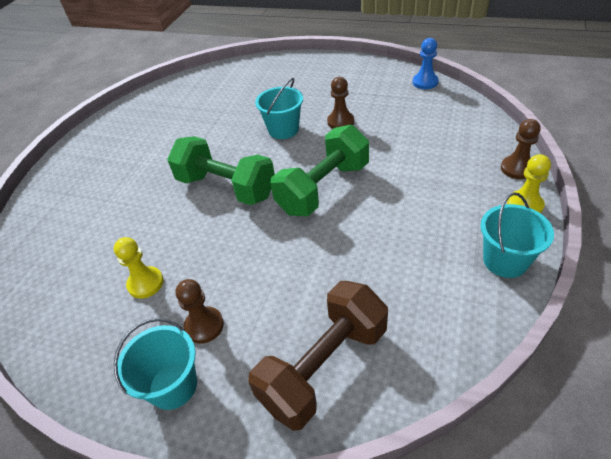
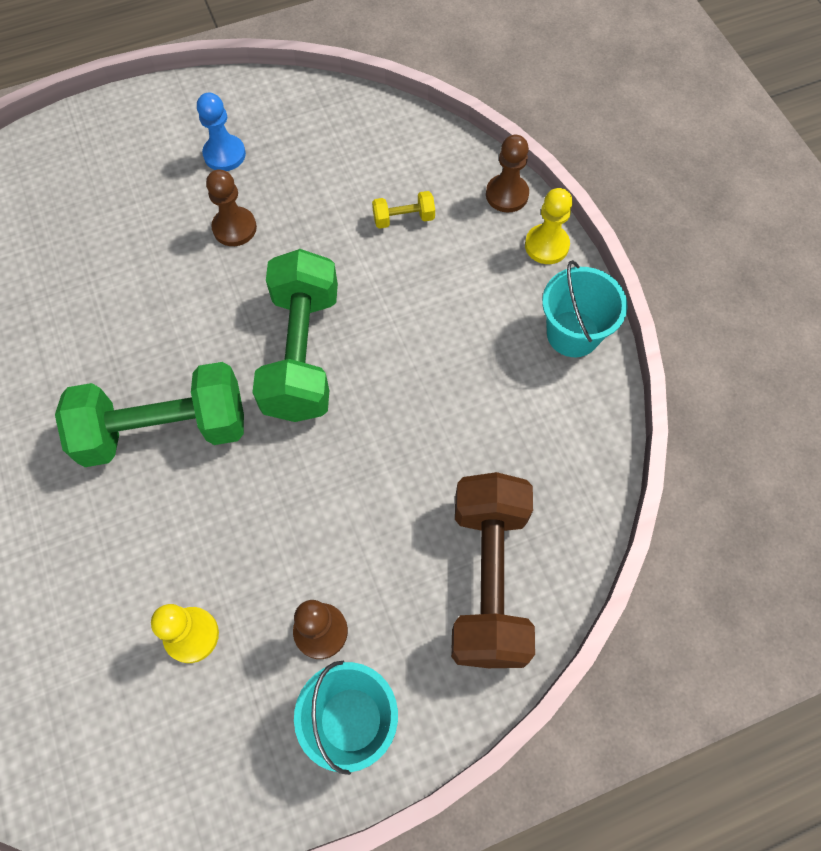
camera: 45 degrees left, 20 degrees up
(283, 129) = (160, 285): turquoise bucket -> none
(425, 82) = (298, 96): blue pawn -> blue pawn (224, 154)
(438, 154) = (403, 218): none -> yellow dumbbell

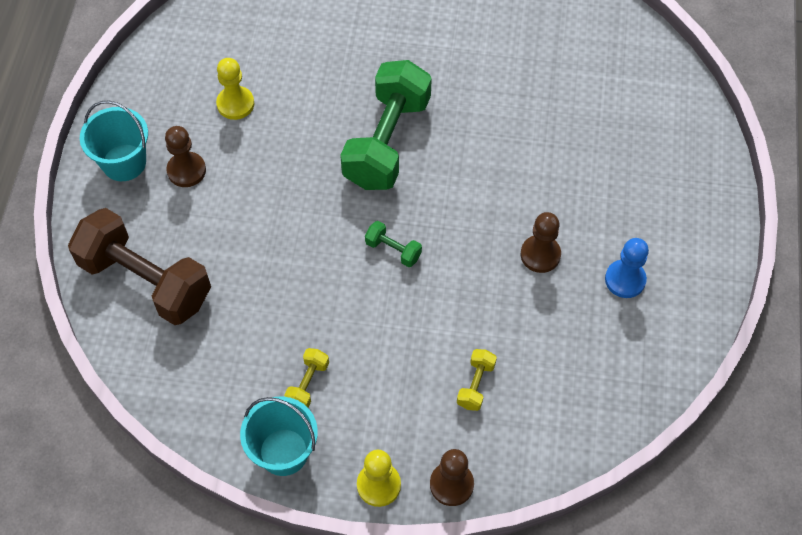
camera: 120 degrees right, 5 degrees down
(302, 353) = (393, 250): green dumbbell -> green dumbbell, size x0.41
(494, 351) = (308, 384): none -> yellow dumbbell

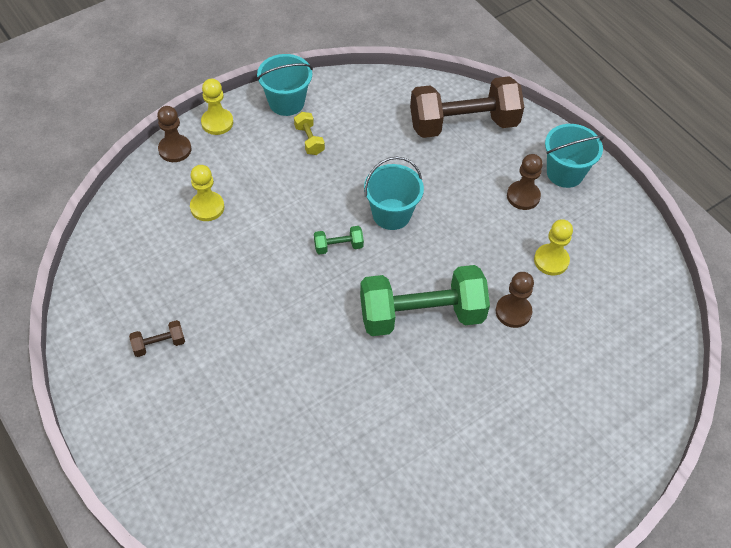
camera: 135 degrees right, 5 degrees down
(316, 243) = (391, 214): none -> turquoise bucket
(387, 142) = (421, 315): green dumbbell -> green dumbbell turned 75 degrees counterclockwise
(476, 385) = (207, 207): yellow dumbbell -> yellow pawn
(540, 255) = (235, 317): brown pawn -> brown pawn (513, 312)
(625, 280) = (159, 344): blue pawn -> brown dumbbell

